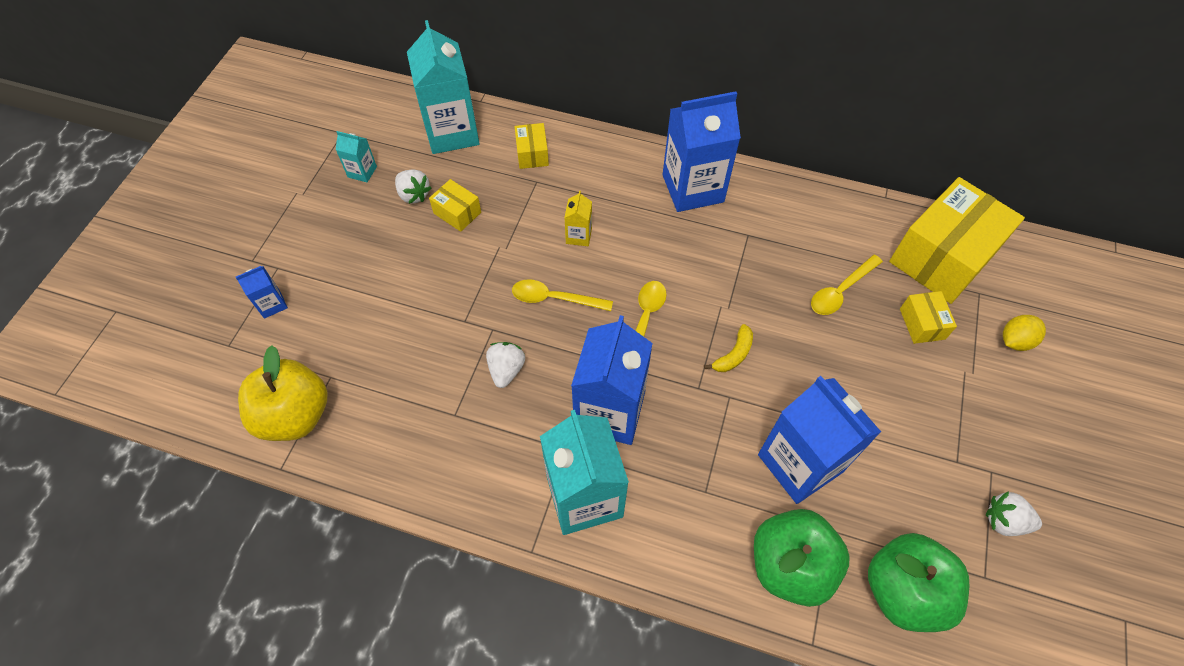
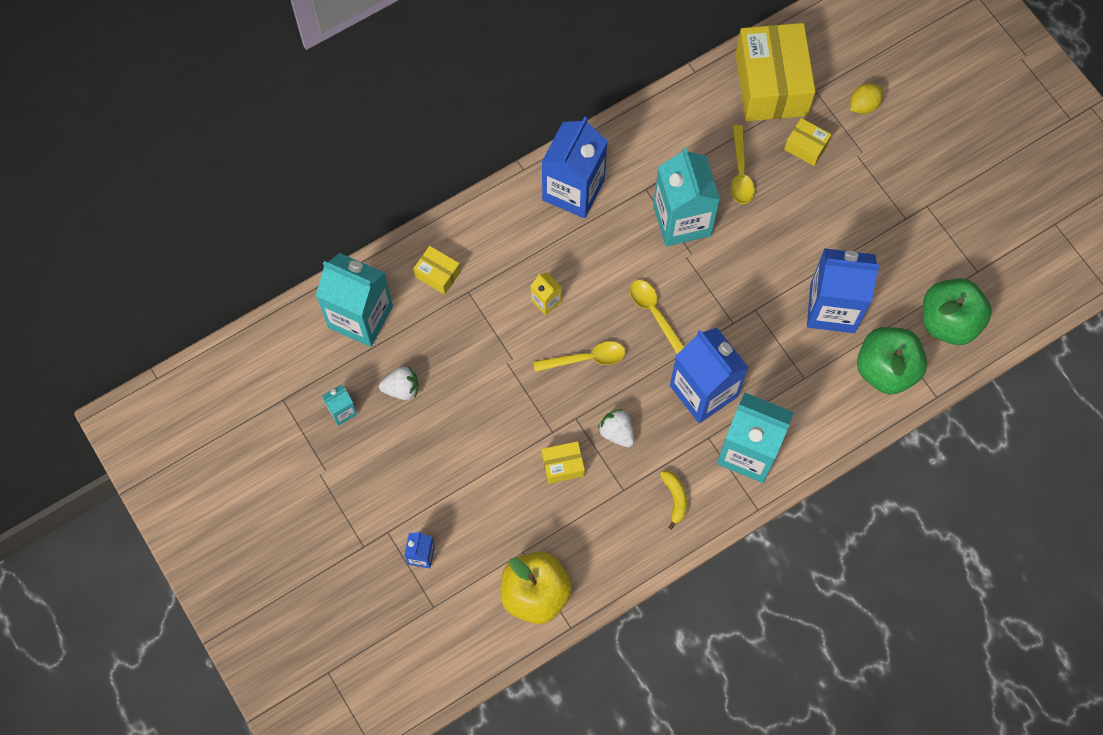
camera: 50 degrees left, 10 degrees up
(457, 213) = (448, 369): yellow box -> yellow box (562, 465)
(554, 298) = (586, 358): yellow spoon -> yellow spoon turned 150 degrees counterclockwise
(733, 354) = (728, 281): yellow banana -> yellow banana (675, 498)
(750, 279) = (682, 220): none -> turquoise carton
(1004, 521) = (958, 229): white strawberry -> none
(1015, 341) = (863, 105): yellow lemon -> yellow lemon turned 45 degrees clockwise

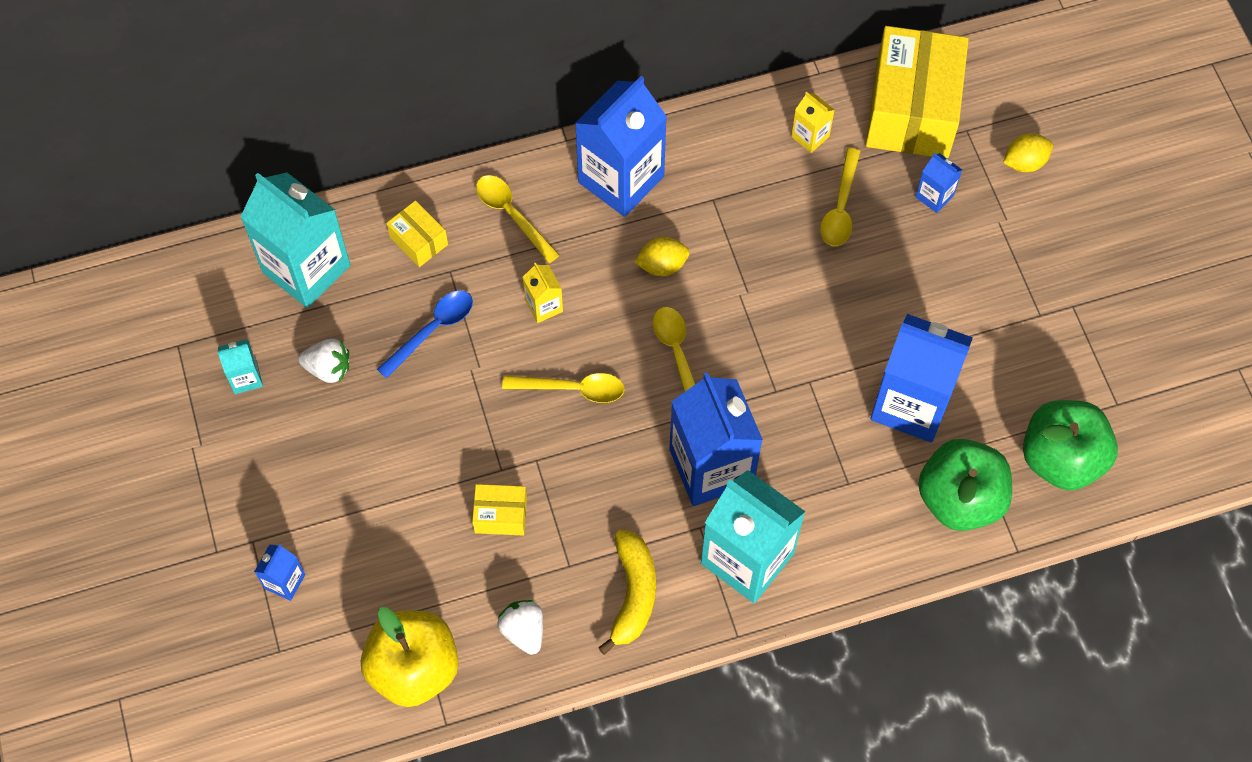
camera: 15 degrees right, 5 degrees down
(469, 340) = (432, 330): none -> blue spoon
(501, 237) = (512, 215): none -> yellow spoon
(617, 432) = (583, 491): white strawberry -> white strawberry (523, 631)
(623, 249) = (662, 265): none -> yellow lemon
(675, 498) = (632, 594): yellow banana -> yellow banana, size x1.60
(682, 220) = (747, 248): turquoise carton -> none
(702, 123) = (810, 136): none -> yellow carton
(806, 147) = (934, 196): yellow box -> blue carton

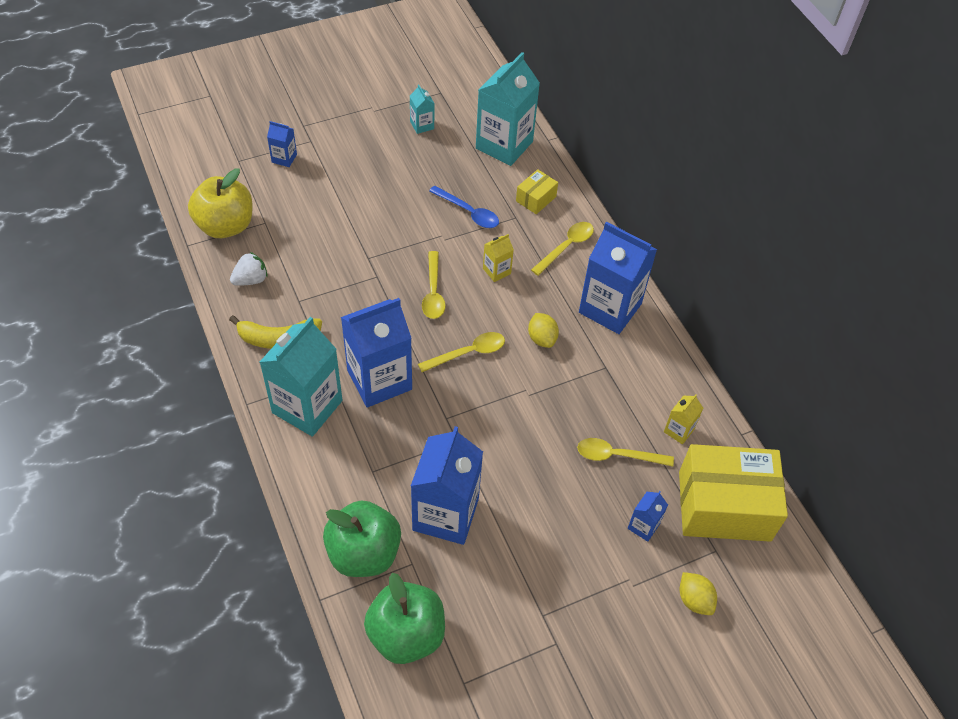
camera: 80 degrees right, 10 degrees down
(328, 368) = (433, 163): white strawberry -> none
(500, 515) = (334, 260): yellow box -> none

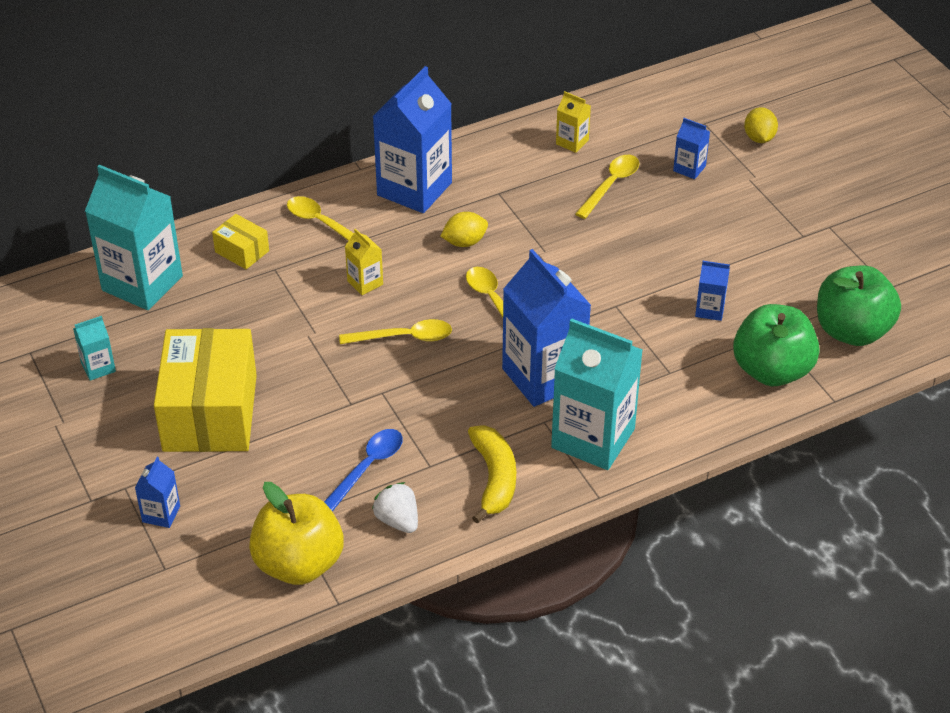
camera: 90 degrees left, 10 degrees down
(445, 514) = (710, 310): blue carton -> blue carton, size x0.45
(468, 212) = (267, 312): blue spoon -> blue spoon (367, 468)
(617, 455) = (611, 185): yellow spoon -> yellow spoon turned 150 degrees counterclockwise
(694, 600) = (759, 138): yellow lemon -> yellow lemon turned 60 degrees counterclockwise
(724, 506) = (654, 115): yellow box -> yellow box (210, 413)

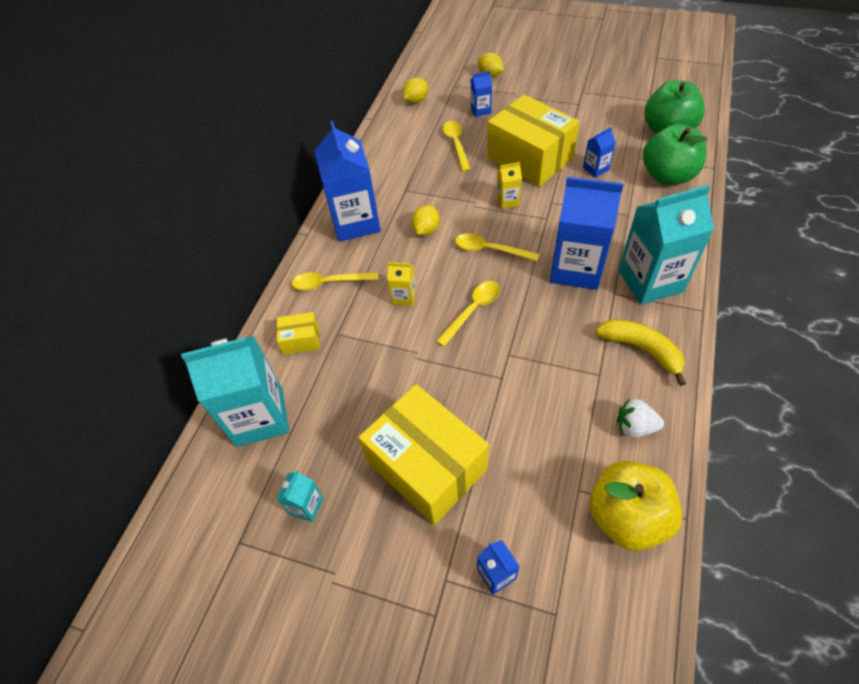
camera: 40 degrees left, 10 degrees up
(367, 468) = (570, 410): blue spoon -> none
(572, 142) = (405, 137): yellow carton -> yellow carton (508, 201)
(640, 111) = (416, 100): none -> yellow lemon
(661, 251) = (529, 158): none -> yellow box

